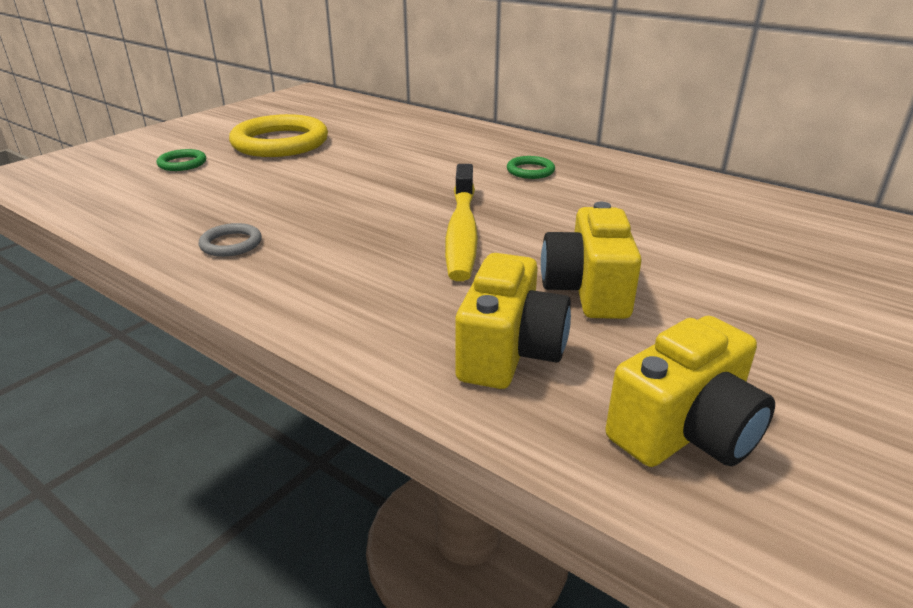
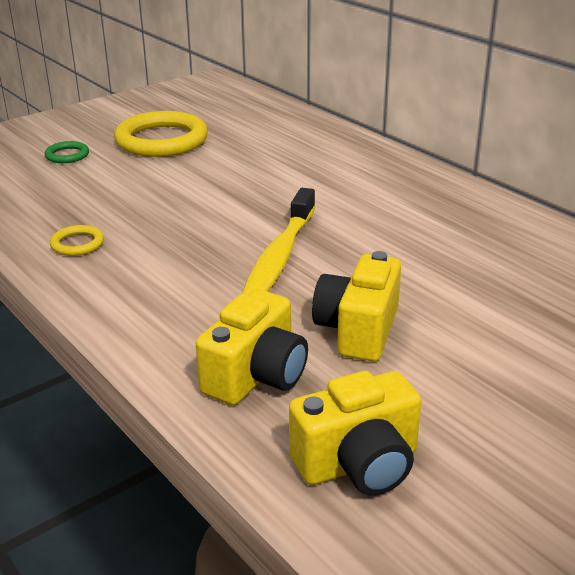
camera: 15 degrees right, 0 degrees up
(231, 244) = (77, 244): grey ring -> yellow ring
(530, 171) = (382, 198): green ring -> none

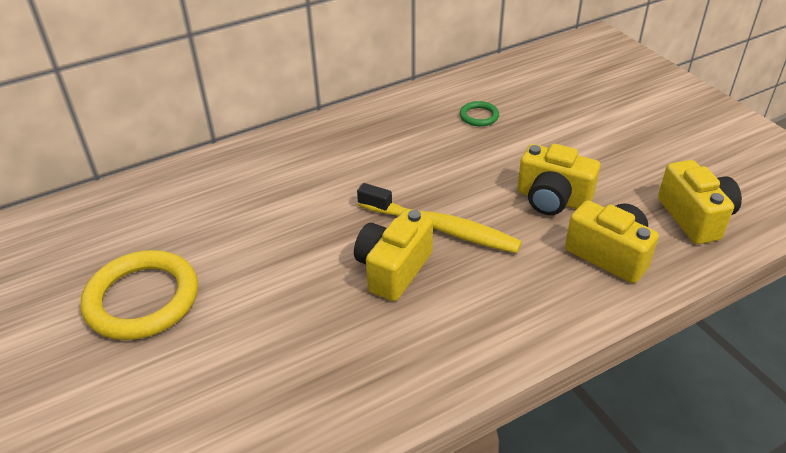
camera: 80 degrees left, 10 degrees up
(67, 155) = (139, 393): green ring -> green ring (479, 116)
(77, 244) = (386, 370): yellow ring -> none
(209, 236) = (393, 269): none -> yellow camera

